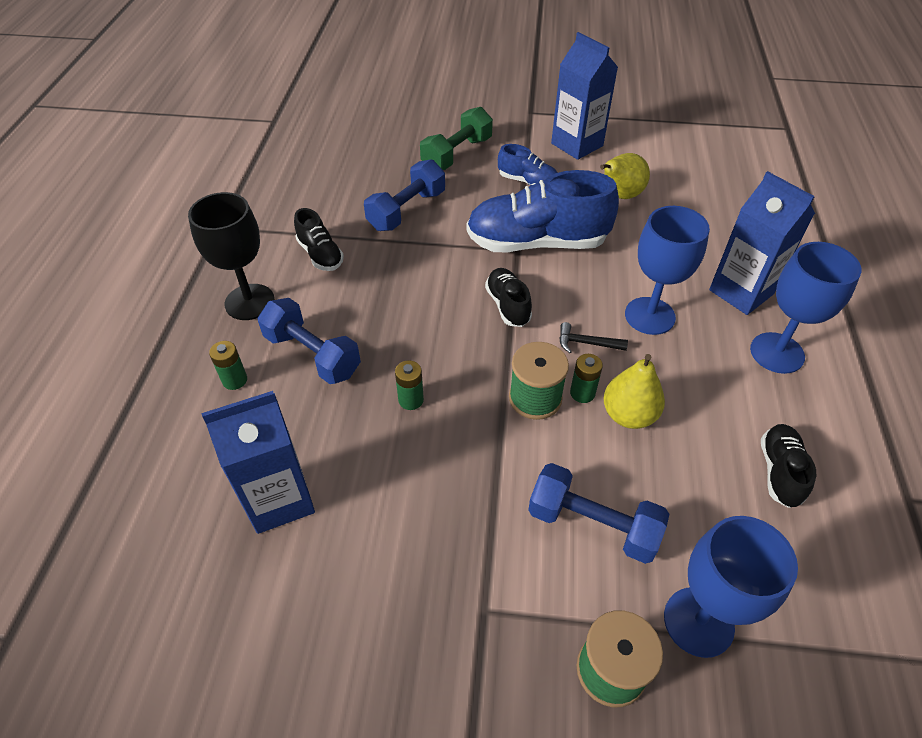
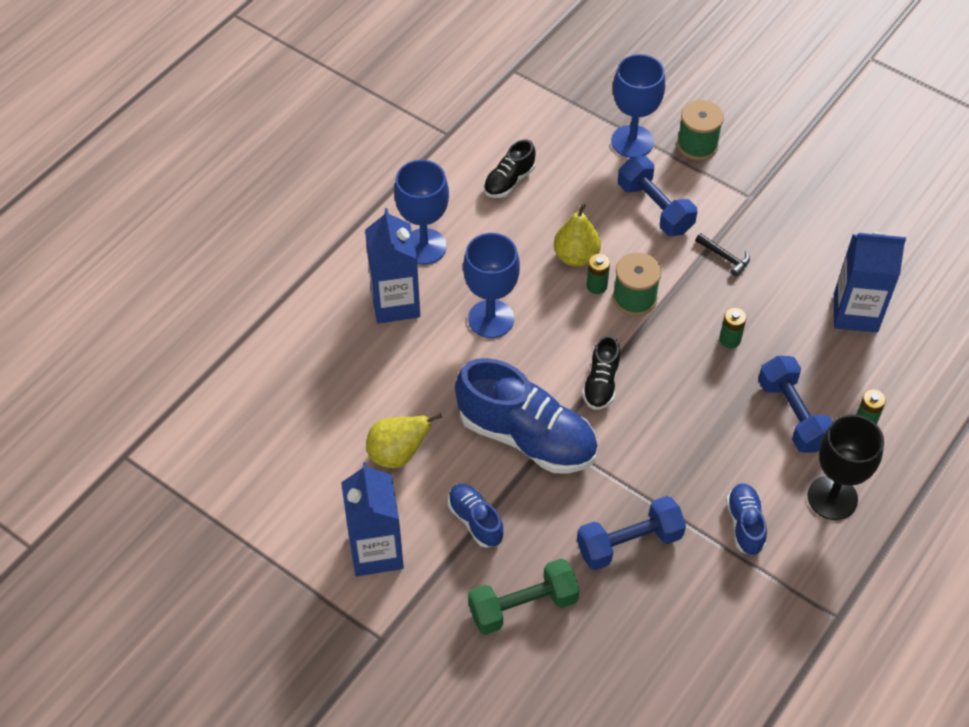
camera: 150 degrees left, 5 degrees up
(320, 255) = (745, 524): black shoe -> blue shoe
(586, 343) = (562, 321): black hammer -> black hammer (725, 257)

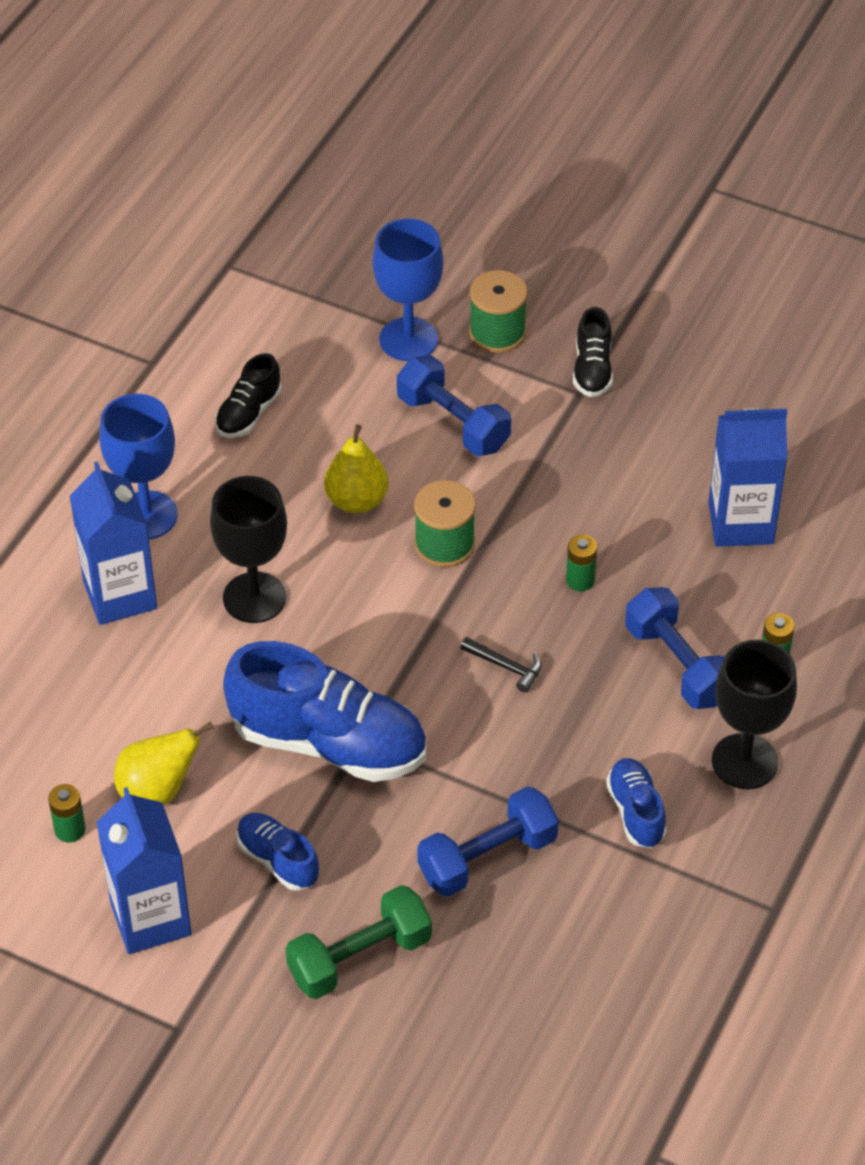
camera: 10 degrees left, 5 degrees down
(491, 319) = (254, 598): blue goblet -> black goblet
(596, 286) = (391, 535): green battery -> green battery (70, 830)
(601, 384) = (417, 661): black shoe -> black shoe (592, 370)
(725, 257) = (557, 474): black hammer -> black hammer (505, 666)

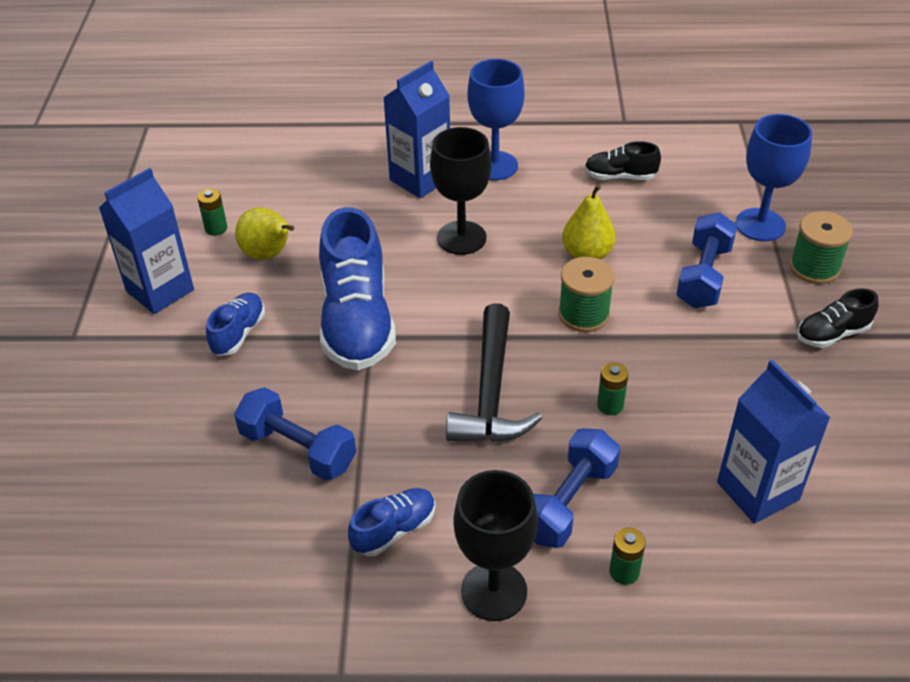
camera: 65 degrees right, 5 degrees down
(359, 958) = (170, 409): green dumbbell -> none
(505, 666) = (491, 392): black hammer -> black hammer, size x2.32

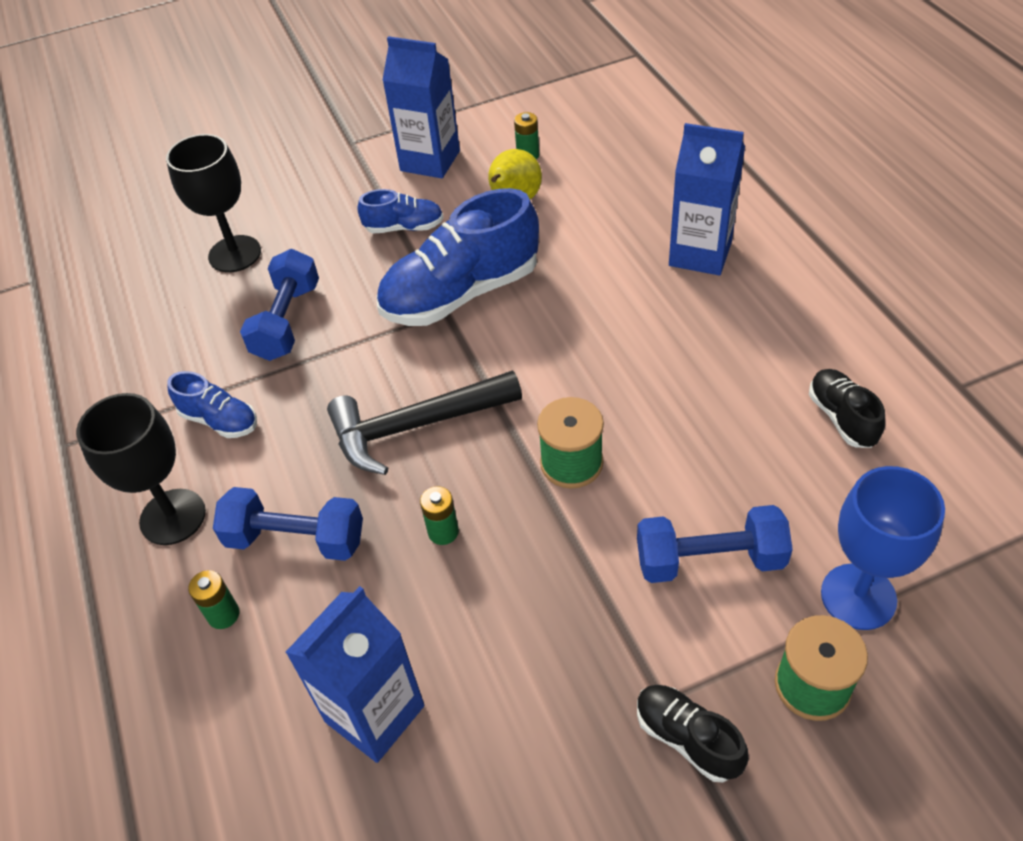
camera: 70 degrees right, 5 degrees up
(461, 238) = (629, 320): black goblet -> black goblet (235, 254)
(494, 166) = (770, 301): blue goblet -> none
(587, 254) = (673, 433): yellow pear -> none

